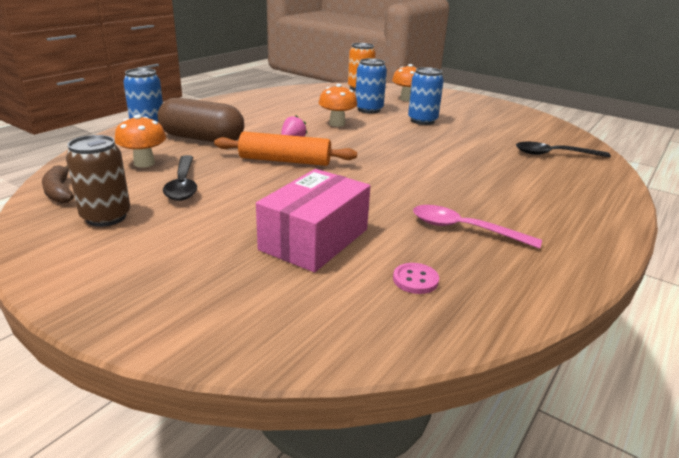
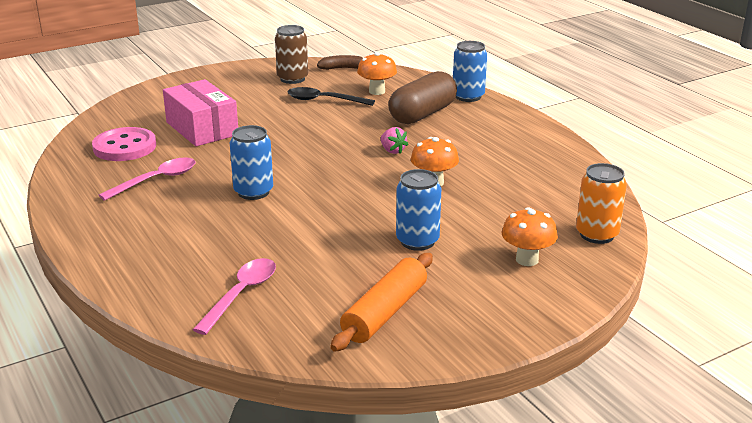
camera: 115 degrees right, 0 degrees up
(285, 161) = (343, 140): orange rolling pin -> orange rolling pin (385, 312)
(368, 109) = (482, 215): blue can -> blue can (253, 192)
(415, 280) = (124, 147): pink button -> pink button, size x2.07
(554, 154) = (241, 294): black spoon -> pink spoon

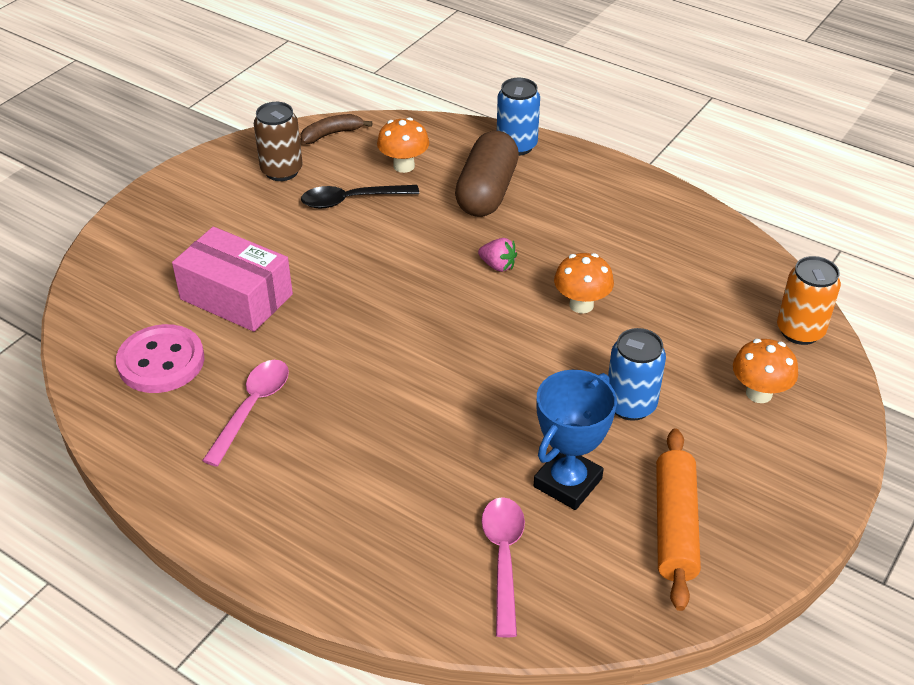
camera: 25 degrees left, 15 degrees up
(253, 192) = (389, 388): blue can -> none
(328, 269) = (567, 483): none -> blue trophy

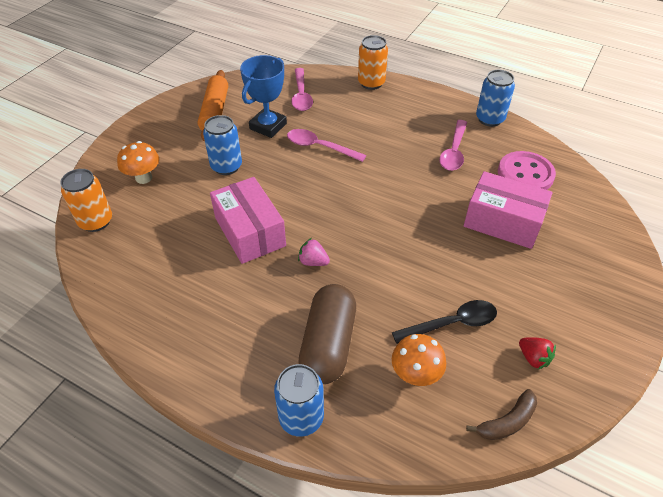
camera: 175 degrees right, 5 degrees up
(154, 471) = (490, 119): none -> blue can
(281, 171) = (533, 358): brown can -> red strawberry
(351, 585) = (371, 83): none -> orange can
(475, 431) = (320, 147): none -> pink spoon
(581, 305) = (250, 232): orange mushroom -> pink box

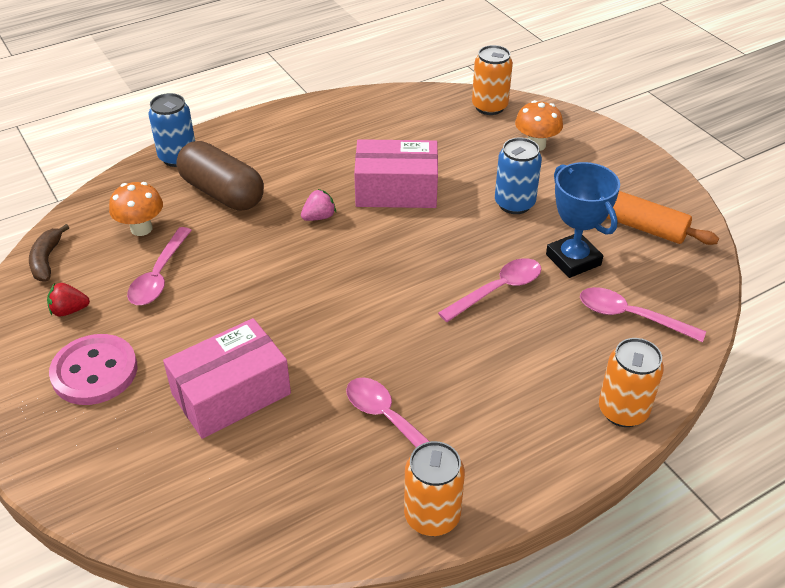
camera: 120 degrees right, 5 degrees down
(451, 324) = (159, 275): black spoon -> pink spoon
(490, 119) = (432, 516): blue can -> orange can
(525, 174) = (284, 476): pink button -> pink button (94, 372)

